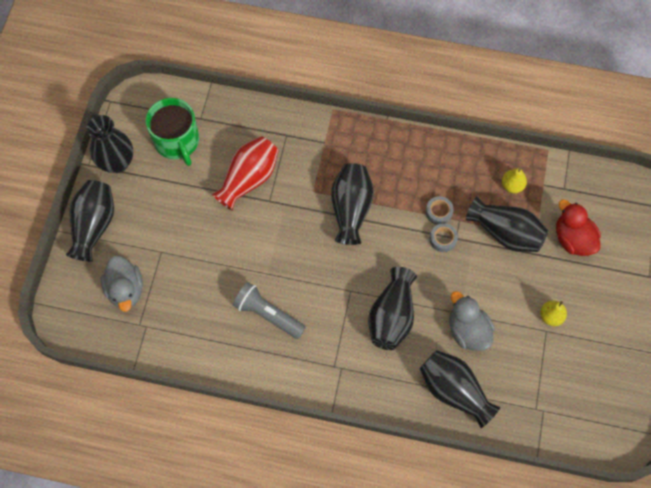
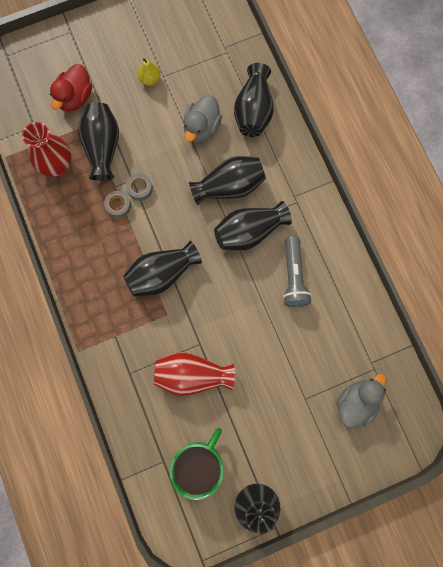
camera: 125 degrees left, 10 degrees up
(94, 225) = (324, 474): black vase -> black vase (249, 232)
(512, 186) = (57, 165): yellow pear -> red vase

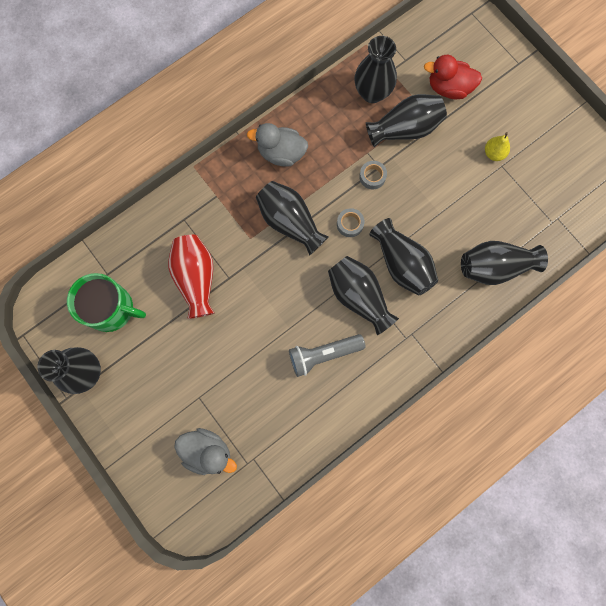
camera: 75 degrees right, 0 degrees up
(57, 165) = (372, 93): red vase -> black vase
(118, 205) = (348, 161): grey tape -> grey tape (350, 224)
(201, 128) = (457, 219): grey duck -> grey duck (281, 153)

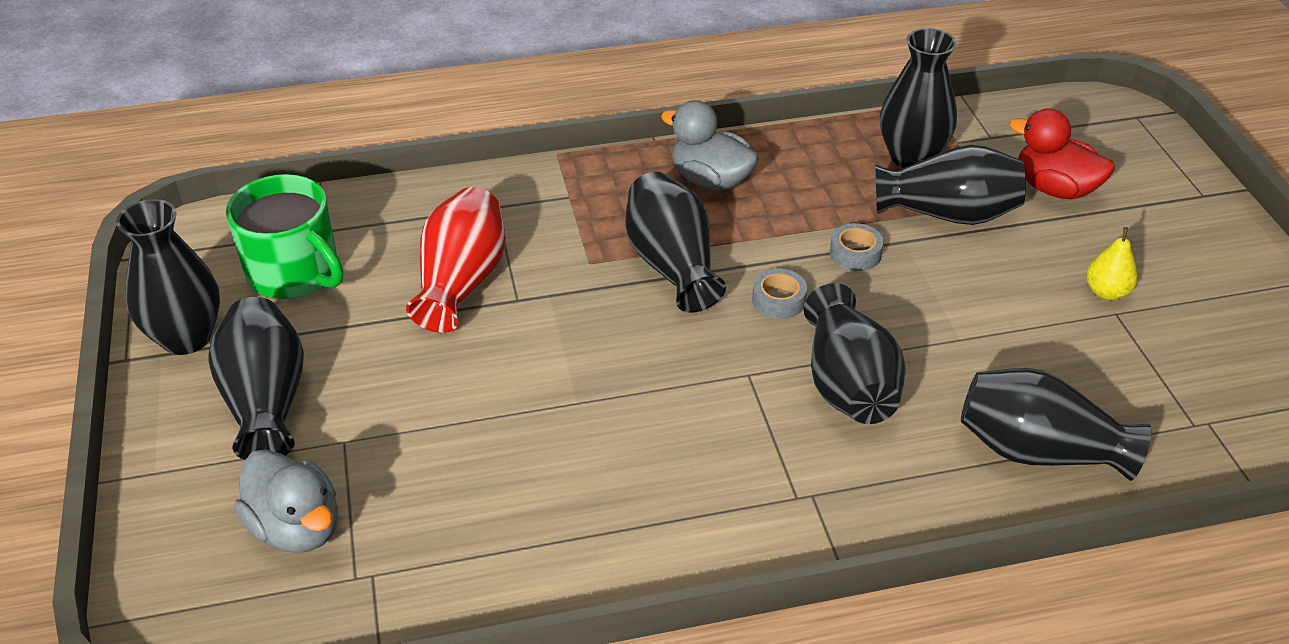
camera: 25 degrees right, 35 degrees down
(323, 354) = (617, 463): grey flashlight -> none
(359, 297) = (737, 403): black vase -> black vase (266, 401)

